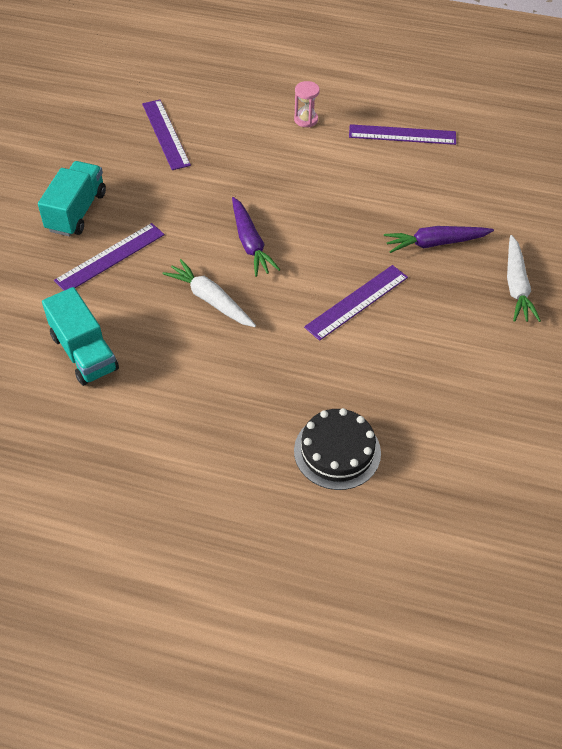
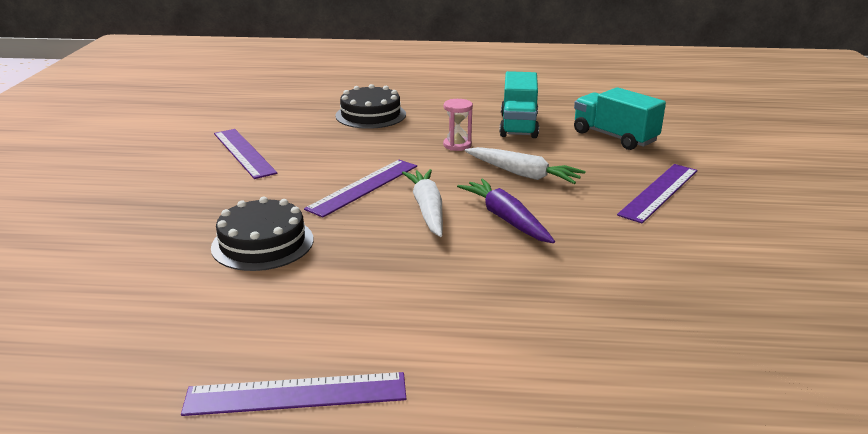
camera: 170 degrees right, 25 degrees down
(76, 212) = (746, 224): turquoise truck -> turquoise truck (518, 125)
(165, 134) = (735, 335): purple ruler -> purple ruler (244, 153)
(306, 120) = (498, 399): pink hourglass -> pink hourglass (457, 145)
(435, 243) = (262, 243): purple carrot -> black cake
(516, 286) = (168, 215): white carrot -> white carrot (427, 209)

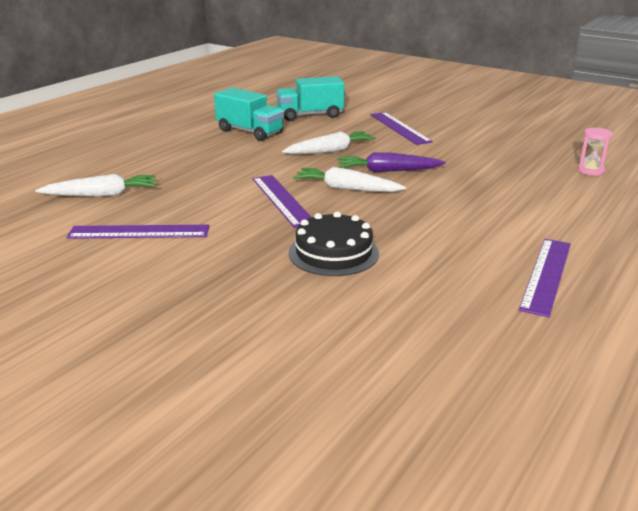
camera: 60 degrees left, 0 degrees up
(302, 119) = (102, 195): none -> white carrot
(370, 115) = (142, 169): black cake -> none
(457, 145) = (254, 156): pink hourglass -> pink hourglass (590, 170)

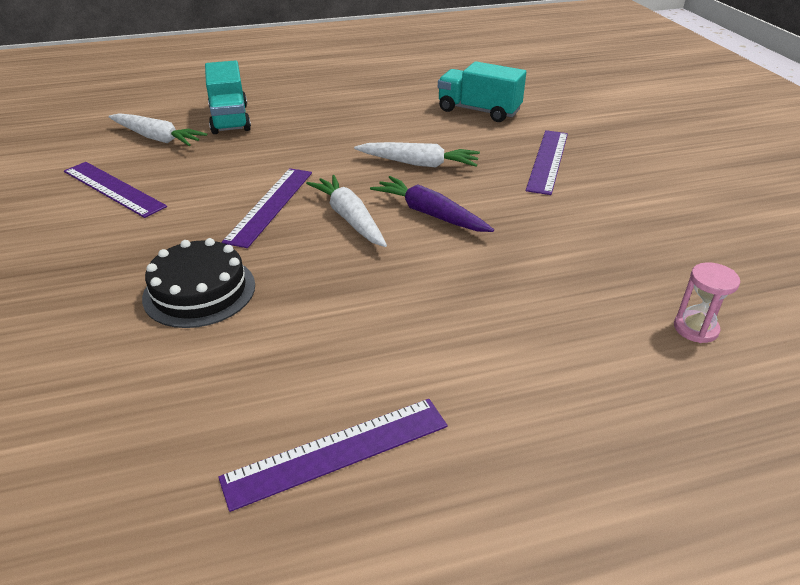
camera: 40 degrees right, 10 degrees up
(250, 132) = (385, 112): turquoise truck -> turquoise truck (230, 119)

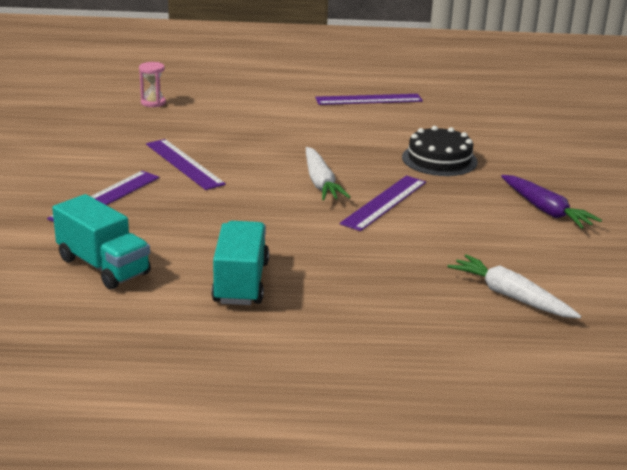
camera: 165 degrees left, 10 degrees down
(113, 188) = (534, 241): purple ruler -> purple ruler (184, 164)
(230, 119) = (422, 311): turquoise truck -> turquoise truck (241, 282)
(419, 164) = (230, 215): white carrot -> none
(430, 214) = (254, 175): purple carrot -> purple carrot (545, 210)

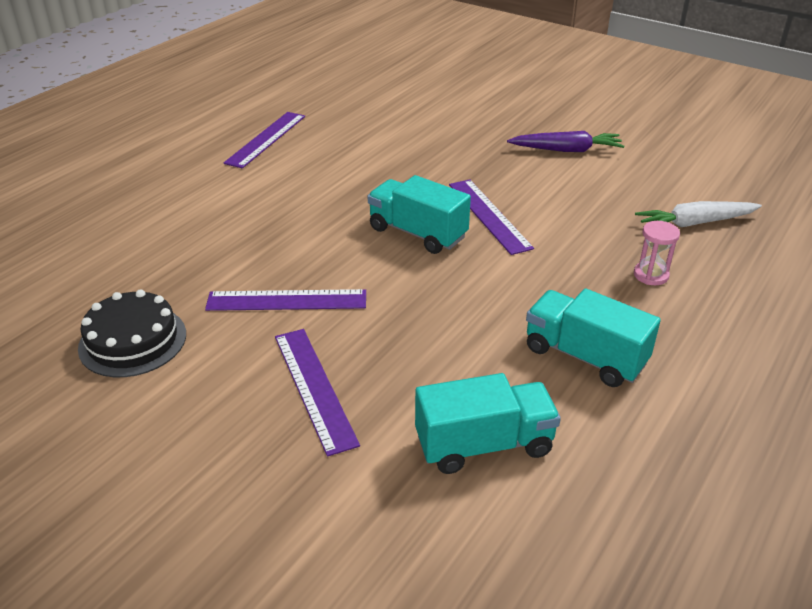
camera: 55 degrees left, 10 degrees up
(153, 103) = (95, 266): pink hourglass -> pink hourglass (651, 275)
(320, 183) = (417, 233): white carrot -> turquoise truck
(439, 159) = (432, 156): black cake -> black cake (133, 341)

